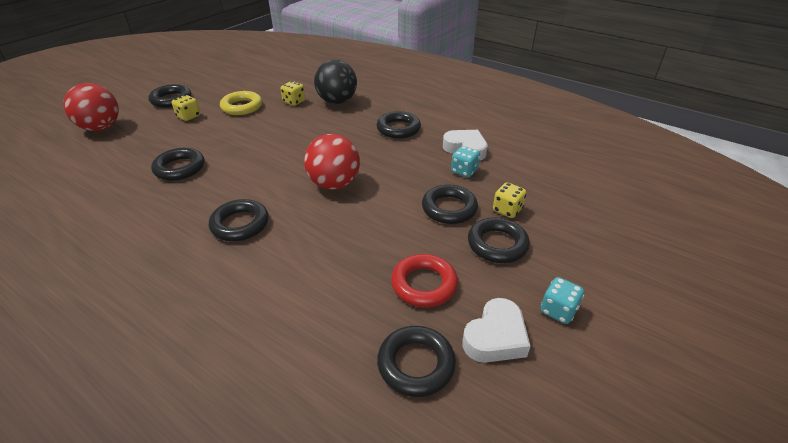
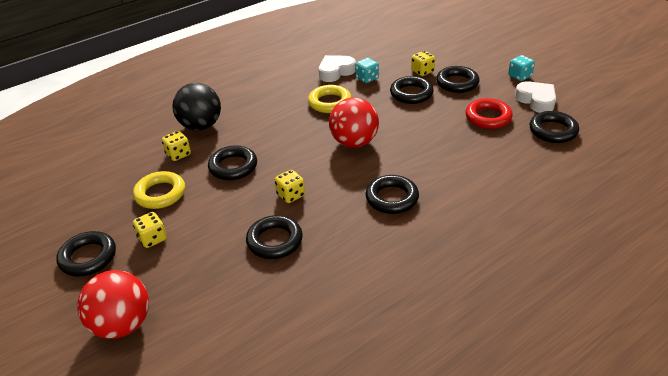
camera: 70 degrees left, 0 degrees up
(242, 164) = (291, 195): none -> yellow dice
(398, 129) = (282, 98): black ring -> black ring (233, 167)
(402, 156) = (330, 103): none -> yellow ring

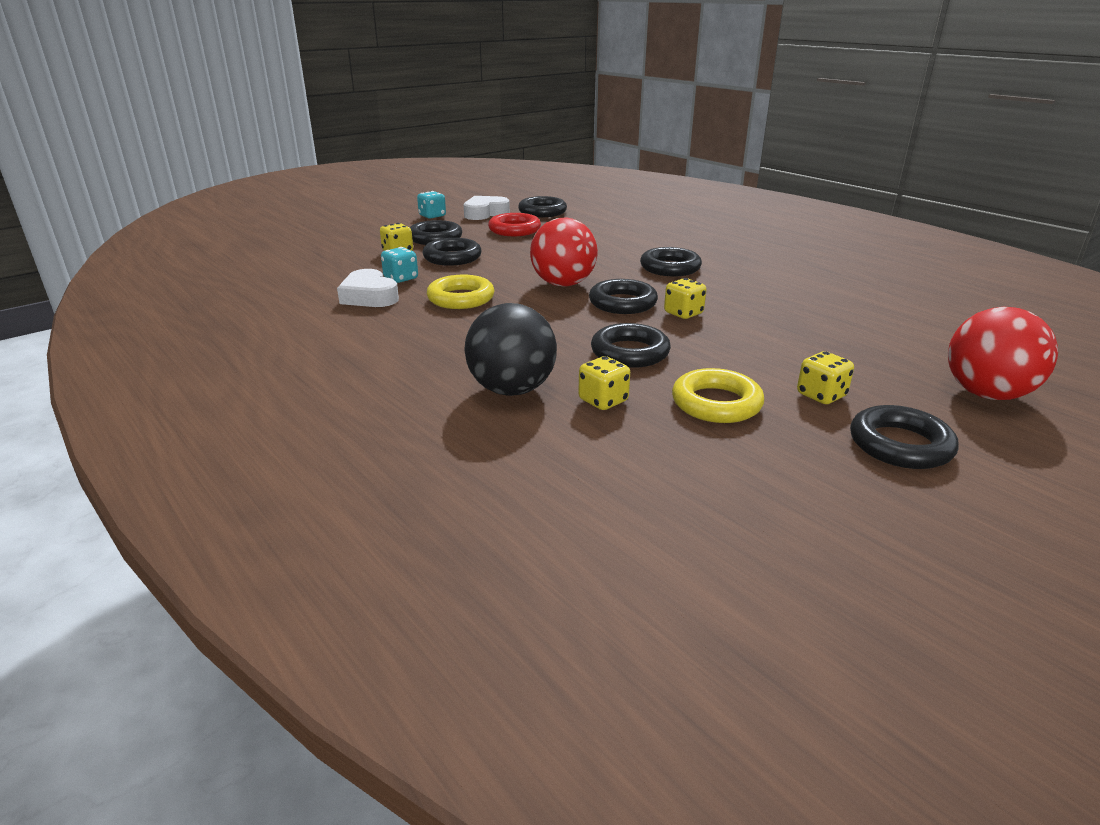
camera: 95 degrees left, 10 degrees down
(274, 241) = (772, 318): black ring -> black ring (622, 303)

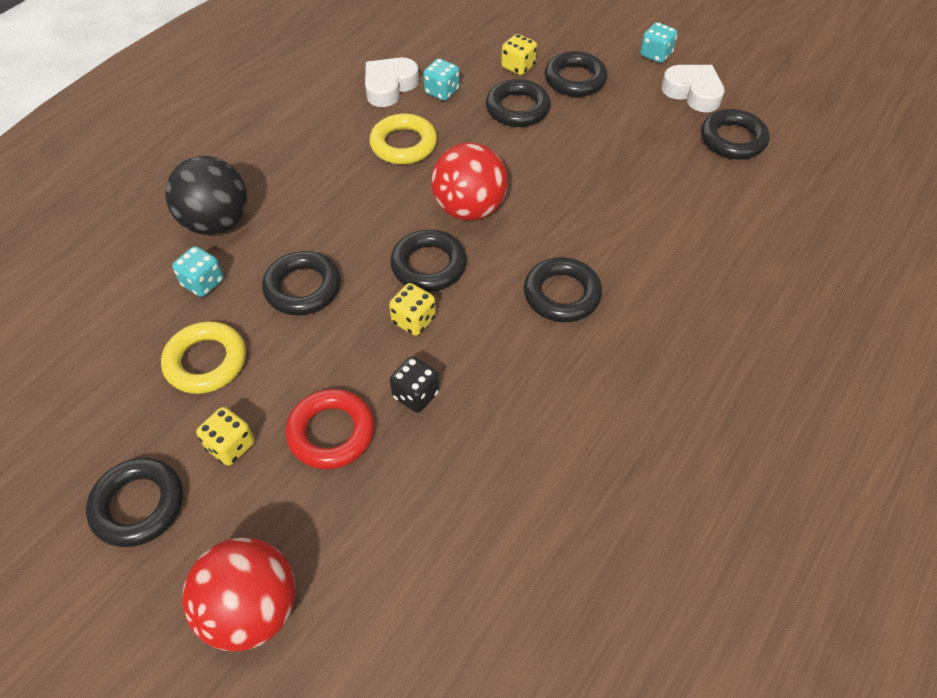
camera: 75 degrees right, 25 degrees up
(514, 230) = (639, 132): red ring -> red ring (331, 432)
(603, 401) = (203, 283): yellow dice -> turquoise dice
(762, 319) = (416, 394): none -> black dice

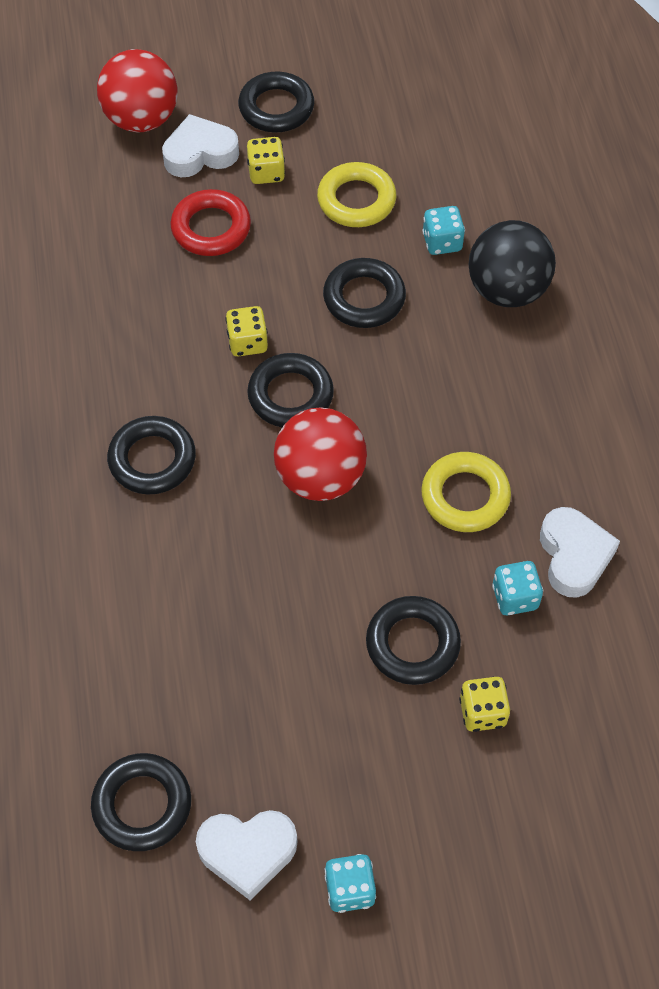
camera: 135 degrees right, 5 degrees up
(253, 516) = (200, 153): none -> white heart
(416, 394) = (182, 294): black dice -> none
(575, 79) = (400, 749): black ring -> none

